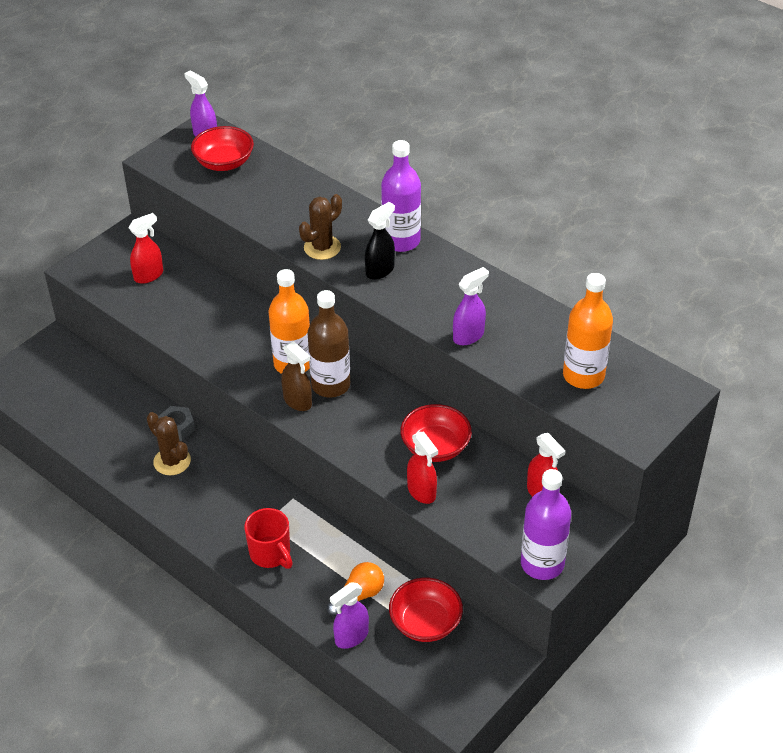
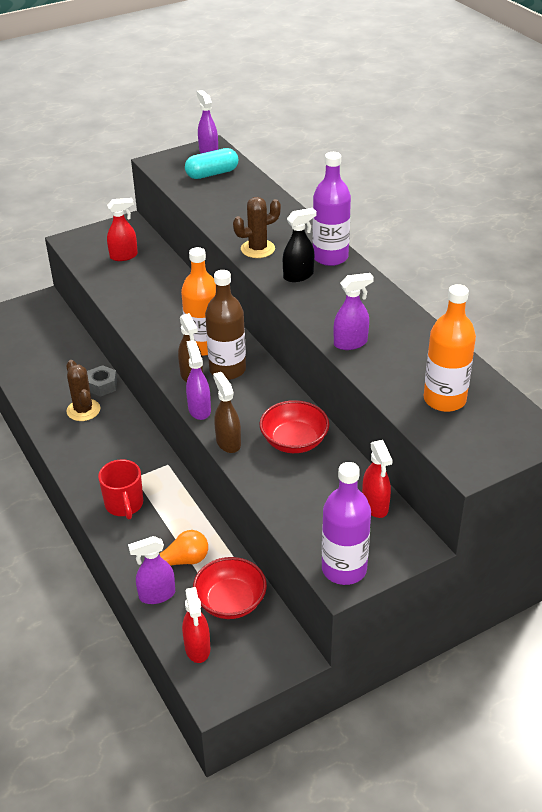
camera: 20 degrees right, 5 degrees down
(224, 163) = (212, 174): red bowl -> turquoise capsule
(325, 437) = (199, 409): none -> purple spray bottle
(371, 465) = (228, 442): none -> brown spray bottle
(421, 492) = (261, 476): red spray bottle -> red spray bottle (197, 648)

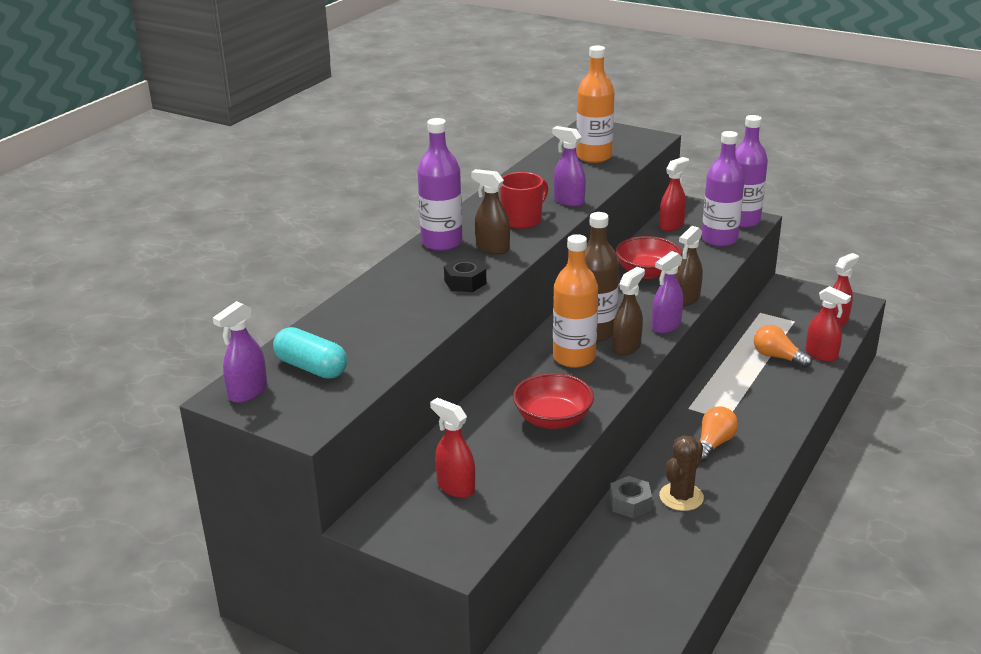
camera: 120 degrees left, 10 degrees down
(115, 454) = (713, 444): none -> orange light bulb
(124, 505) = (763, 410): red mug -> red mug (523, 220)
(157, 595) = (821, 355): purple spray bottle -> red spray bottle
(230, 602) = (781, 323): red bowl -> red bowl (553, 419)
(257, 249) = (465, 282): brown cactus -> black nut
(298, 276) = (492, 248): black spray bottle -> brown spray bottle
(317, 525) = (719, 239): none -> purple bottle

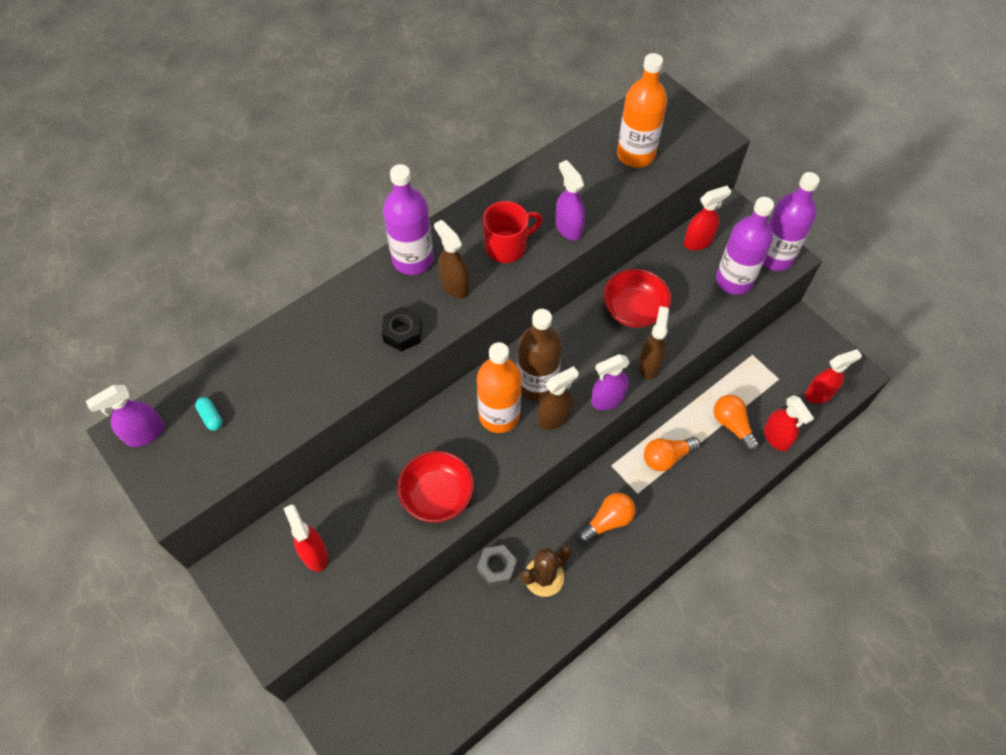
camera: 20 degrees right, 30 degrees up
(311, 367) = (211, 417): turquoise capsule -> turquoise capsule, size x0.49
(686, 299) = (649, 364): brown spray bottle -> brown spray bottle turned 135 degrees clockwise
(735, 390) = (666, 457): none -> orange light bulb

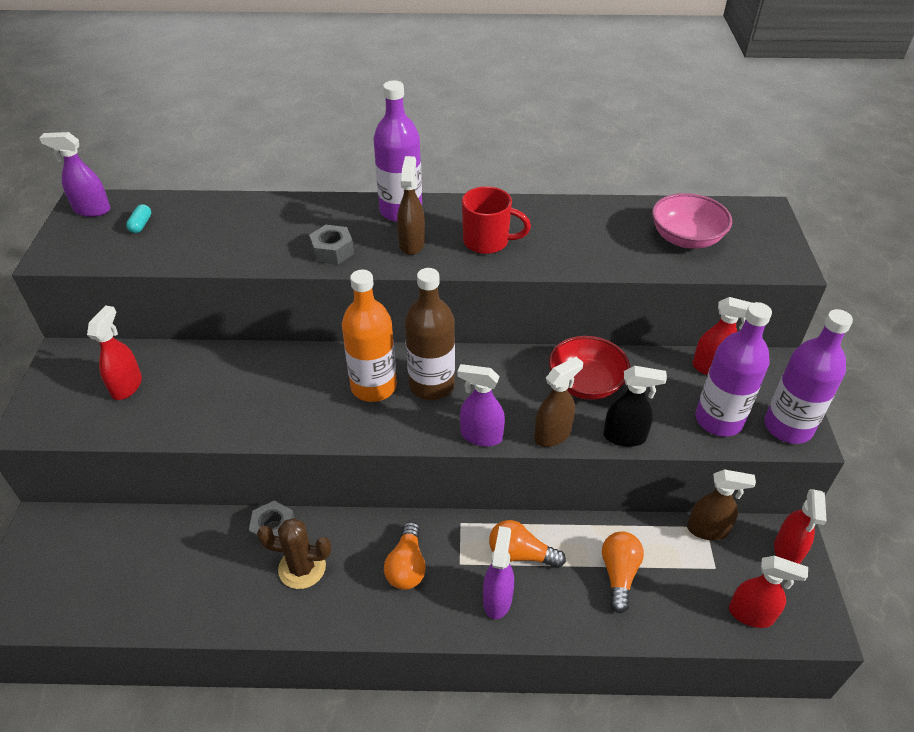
camera: 40 degrees right, 15 degrees down
(402, 333) = (332, 251): black nut -> grey nut
(437, 495) = (257, 410): red bowl -> none
(554, 417) = (417, 418): brown spray bottle -> brown spray bottle (708, 529)
(568, 228) = (557, 257): purple spray bottle -> purple spray bottle (497, 599)
(608, 521) = (407, 566): orange light bulb -> orange light bulb turned 90 degrees clockwise
(635, 155) = (686, 238): orange bottle -> pink bowl
(692, 333) = (625, 437): none -> black spray bottle
(776, 437) = (658, 620): red spray bottle -> red spray bottle (787, 551)

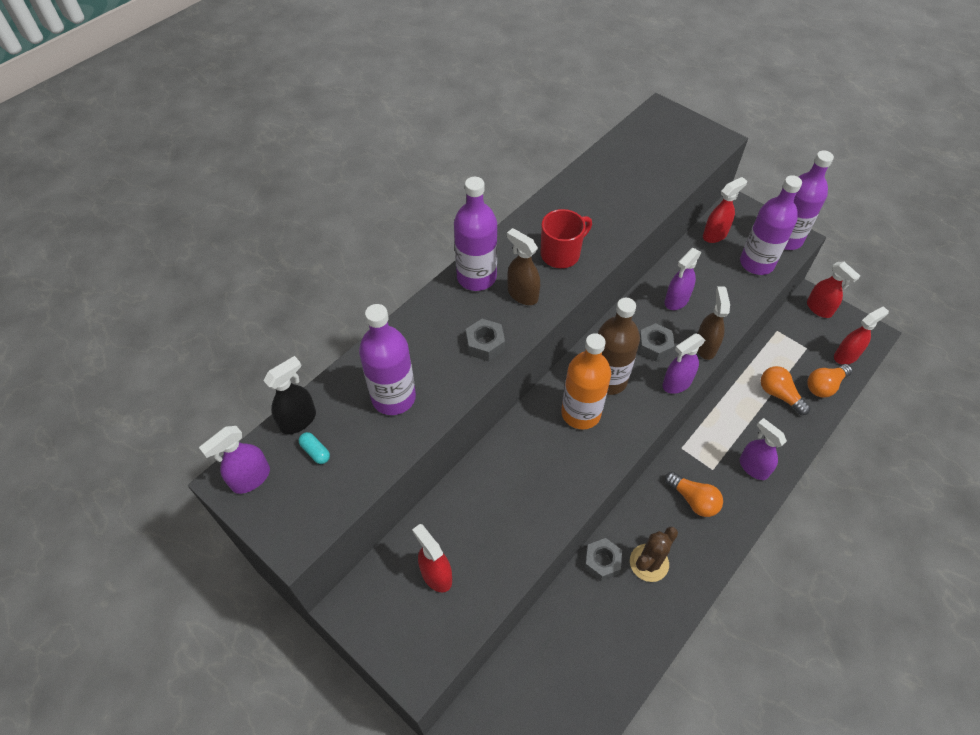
camera: 50 degrees left, 10 degrees up
(227, 234) = (393, 397): none -> purple bottle
(508, 397) = (654, 346): none -> grey nut
(520, 554) = (729, 432): orange light bulb -> orange light bulb (824, 386)
(586, 383) = (676, 300): red bowl -> purple spray bottle
(625, 437) = (735, 314): black spray bottle -> black spray bottle (298, 420)
(686, 238) = (653, 162): pink bowl -> none
(708, 529) = (780, 331): brown spray bottle -> none

